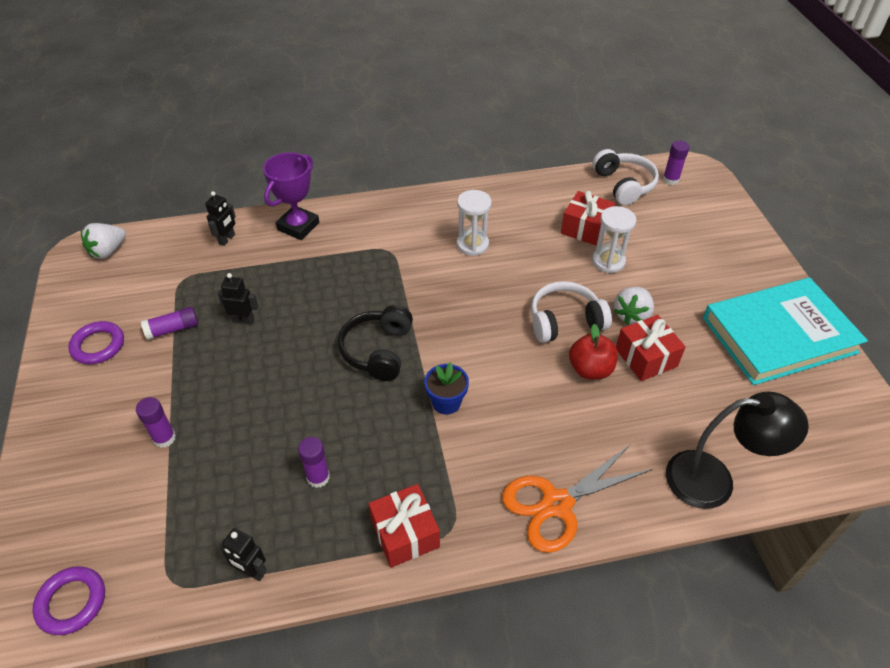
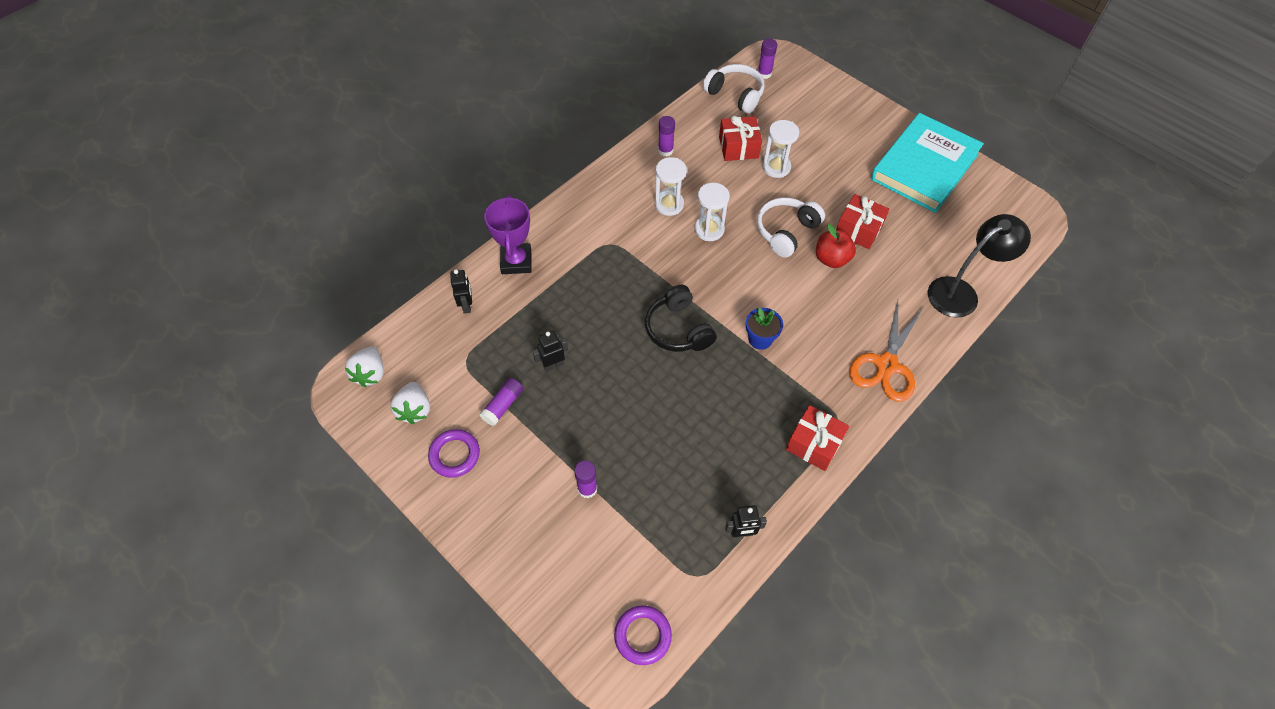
camera: 35 degrees left, 10 degrees up
(318, 477) = (724, 445): purple glue stick -> purple glue stick (665, 150)
(490, 282) = (709, 229): none -> white hourglass
(632, 315) = (825, 202): white strawberry -> white strawberry (415, 410)

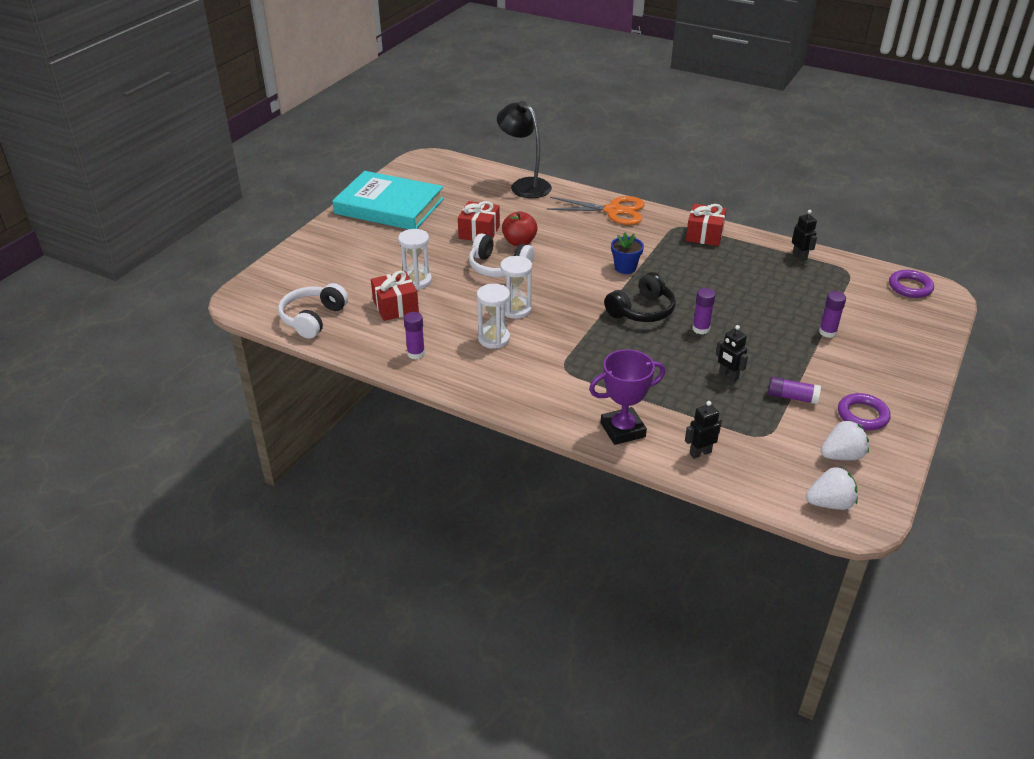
camera: 105 degrees left, 20 degrees down
(764, 74) = (273, 303): purple glue stick -> purple glue stick (700, 329)

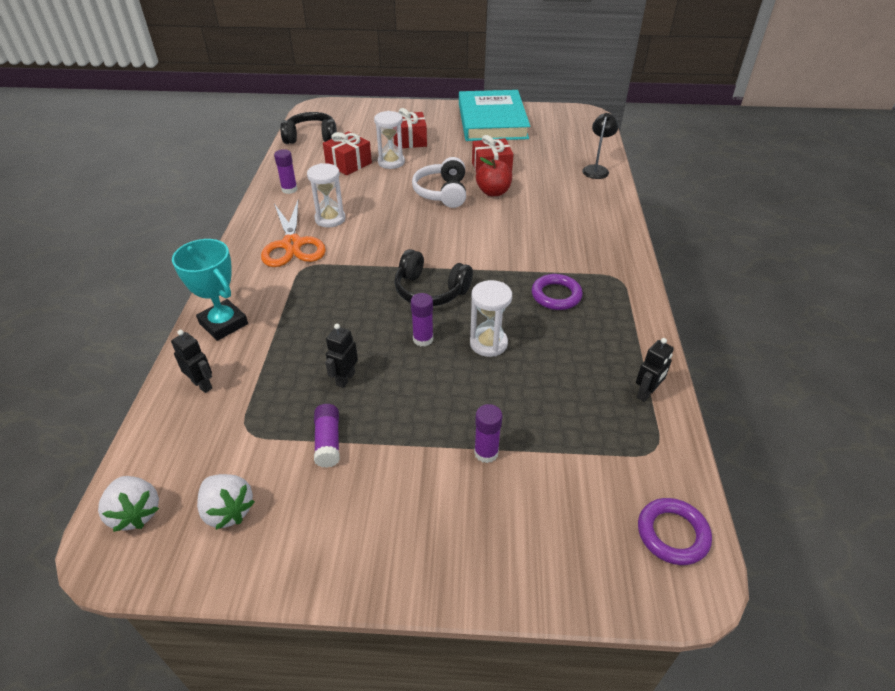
camera: 65 degrees right, 5 degrees up
(313, 319) = (311, 137): white headphones -> black headphones
(516, 310) = (381, 218): white hourglass -> white hourglass (488, 343)
(524, 185) = (596, 169): black lamp -> black lamp, size x0.62
(613, 211) = (604, 229): orange scissors -> orange scissors (292, 244)
(622, 430) = (223, 324): purple trophy -> turquoise trophy
(625, 268) = (501, 262): blue flower pot -> none
(704, 235) = (619, 301): red gift -> red gift (409, 140)
(862, 415) = (319, 520): purple ring -> purple ring (556, 295)

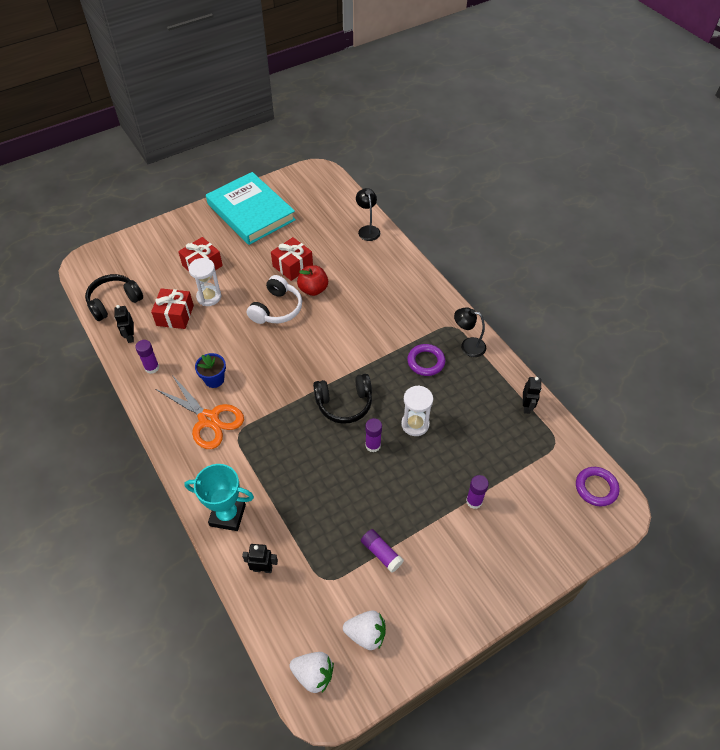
camera: 35 degrees left, 10 degrees up
(330, 219) = (214, 379): white hourglass -> blue flower pot
(345, 379) = (351, 505): black robot -> black robot (130, 337)
(442, 193) = (276, 309): white headphones -> white headphones turned 120 degrees counterclockwise
(621, 303) = (468, 346): none -> black lamp

